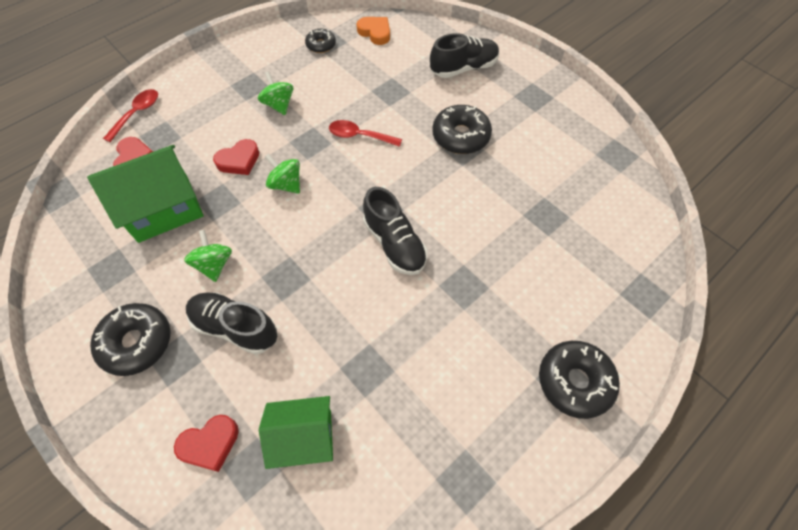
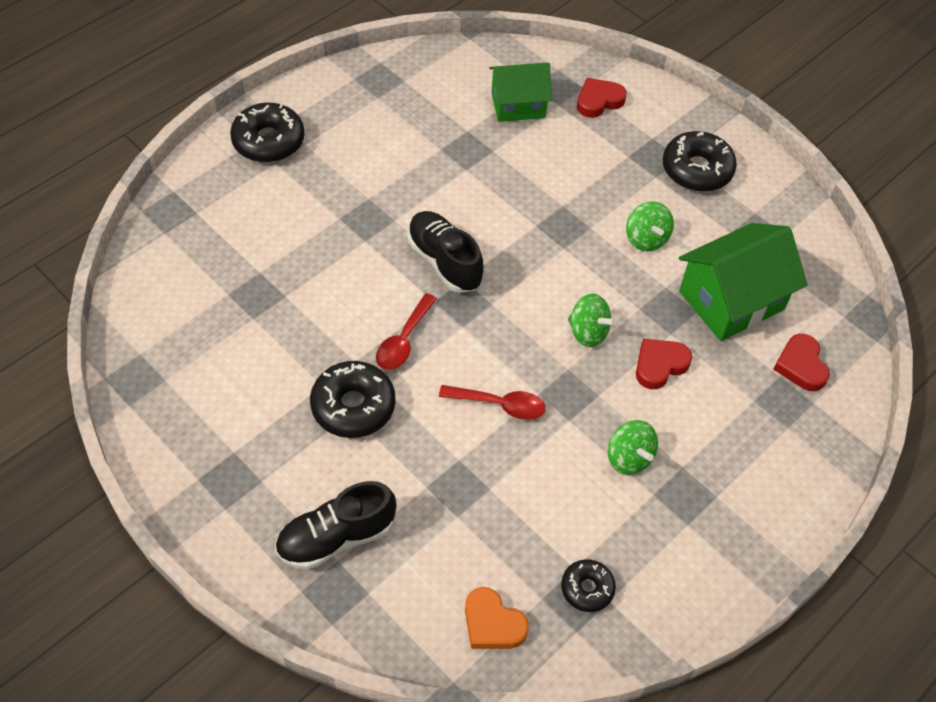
camera: 175 degrees right, 5 degrees down
(137, 114) = (835, 439): red spoon -> red spoon (403, 340)
(235, 327) = (603, 182): black shoe -> none

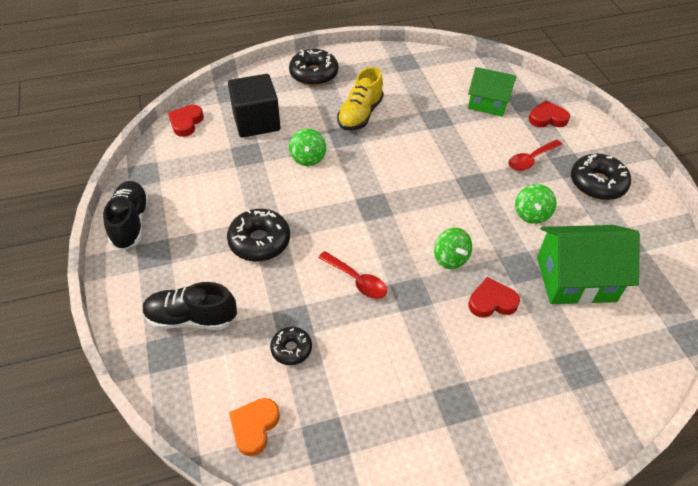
camera: 30 degrees right, 5 degrees down
(237, 242) = (256, 122): none -> black cube
(368, 180) = (360, 114): none -> yellow shoe
(403, 340) = (319, 214): red spoon -> red spoon (530, 160)
(444, 261) = (378, 177): black shoe -> black shoe (131, 223)
(492, 623) = (254, 427): orange heart -> orange heart turned 45 degrees clockwise
(587, 589) = (339, 436): black donut -> black donut (291, 349)
(629, 458) = (429, 356): green spinning top -> green spinning top (308, 158)
(801, 365) = (609, 348): red heart -> red heart (186, 122)

